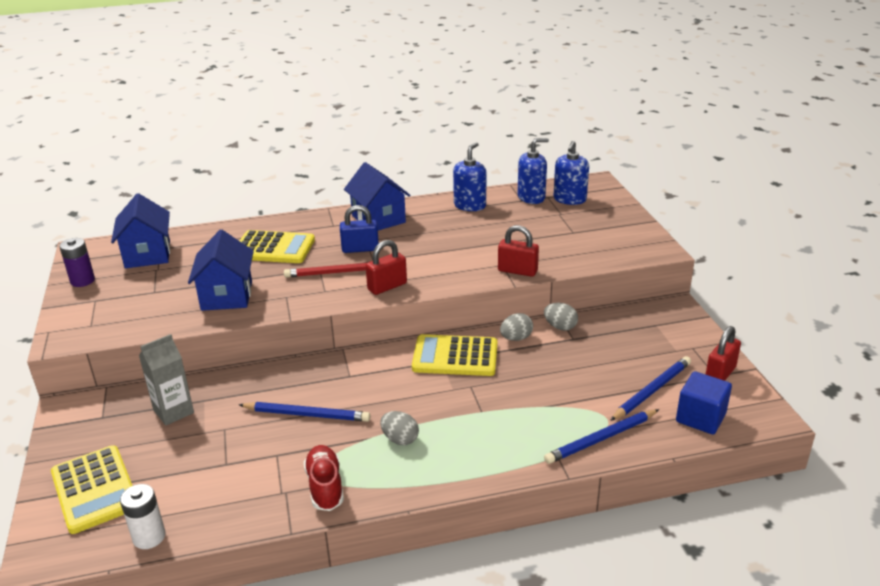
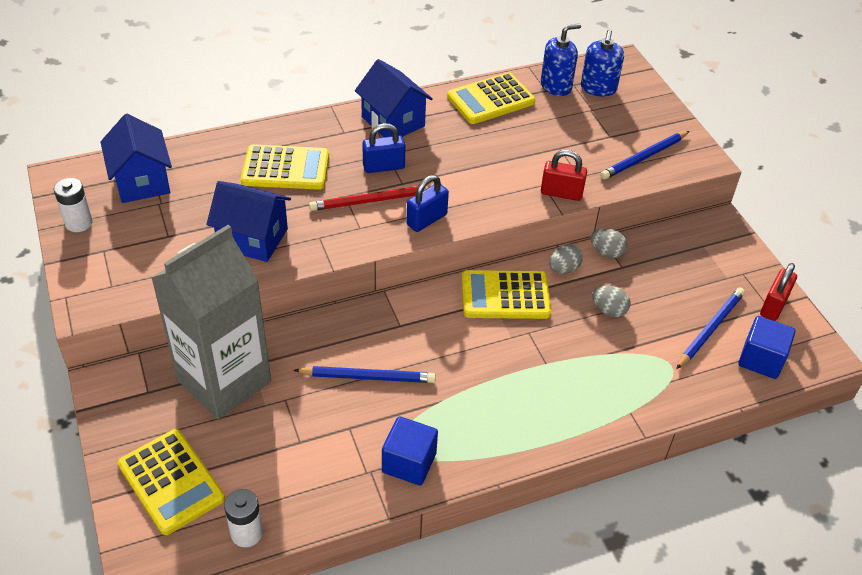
camera: 10 degrees left, 15 degrees up
(82, 281) = (79, 223): purple battery -> white battery
(173, 411) = (224, 381): grey carton -> grey carton, size x2.08
(227, 295) = (253, 238): blue house -> blue house turned 60 degrees counterclockwise
(325, 486) = (409, 463): red shoe -> blue cube
(387, 286) = (426, 220): red padlock -> blue padlock
(400, 439) = (471, 402): grey egg -> grey egg (609, 310)
(470, 205) = (490, 99): blue soap dispenser -> yellow calculator
(601, 438) = (669, 389): blue pencil -> blue pencil (644, 157)

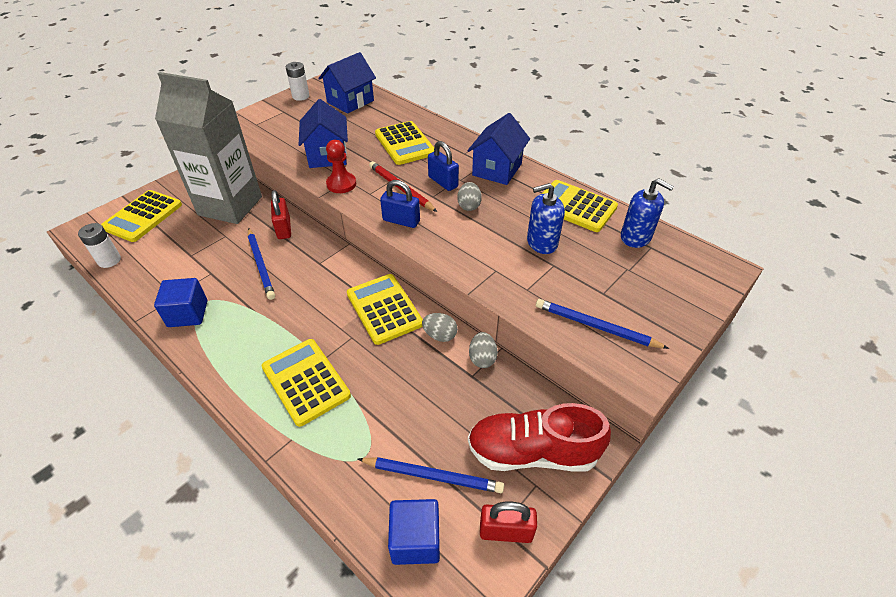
camera: 65 degrees right, 0 degrees up
(323, 244) = (341, 184): none -> red pawn
(561, 193) = (494, 284): red padlock -> red padlock (284, 229)
(567, 383) = (306, 381): none -> yellow calculator
(598, 88) = (664, 264): blue soap dispenser -> blue soap dispenser (542, 242)
(609, 310) = (409, 383): grey egg -> grey egg (469, 206)
(714, 263) = (532, 452): none -> red shoe

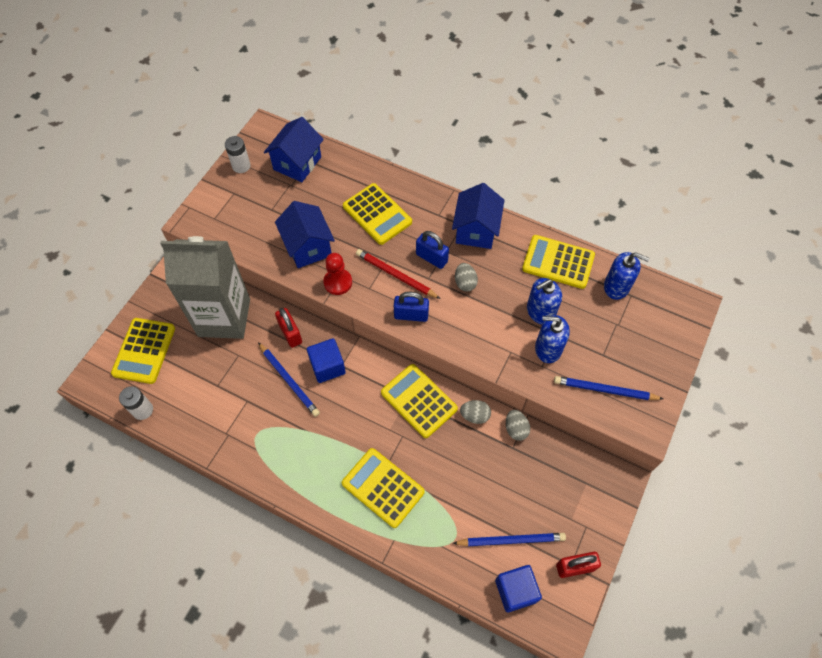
camera: 15 degrees left, 15 degrees up
(188, 314) = (250, 449): blue cube -> blue cube (327, 366)
(532, 452) = (577, 501): red shoe -> none
(539, 275) = (548, 348): none -> blue soap dispenser

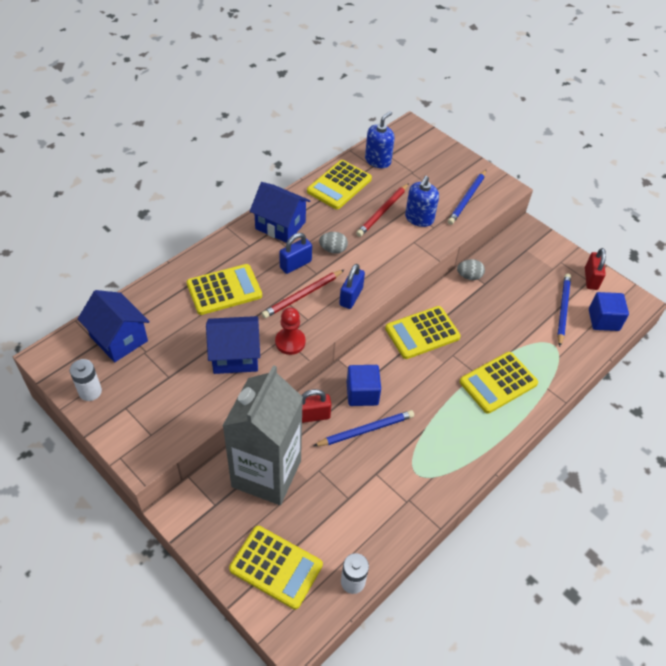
camera: 75 degrees left, 10 degrees down
(474, 415) = (449, 299): grey egg -> none
(540, 311) = (382, 211): blue soap dispenser -> red pencil

